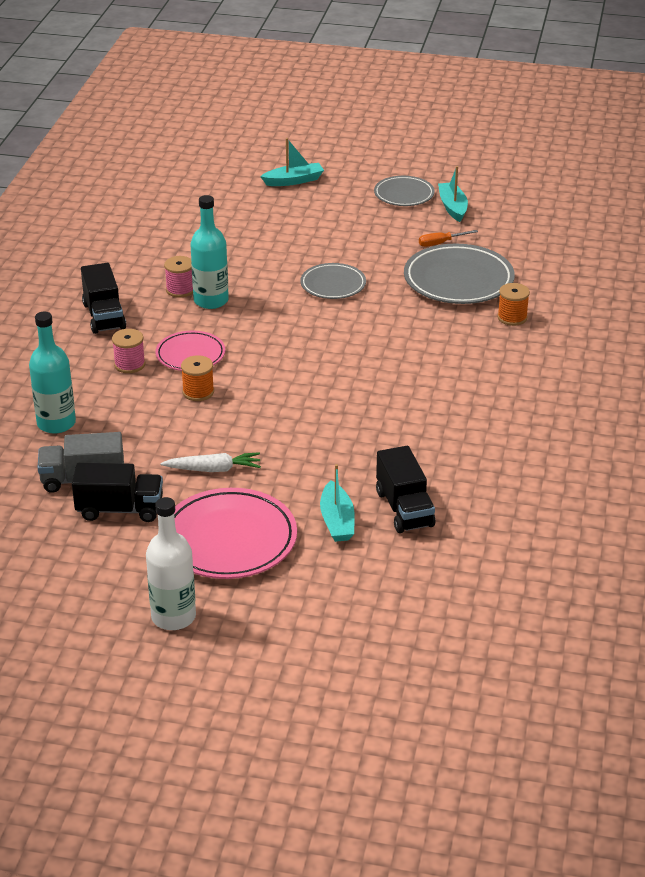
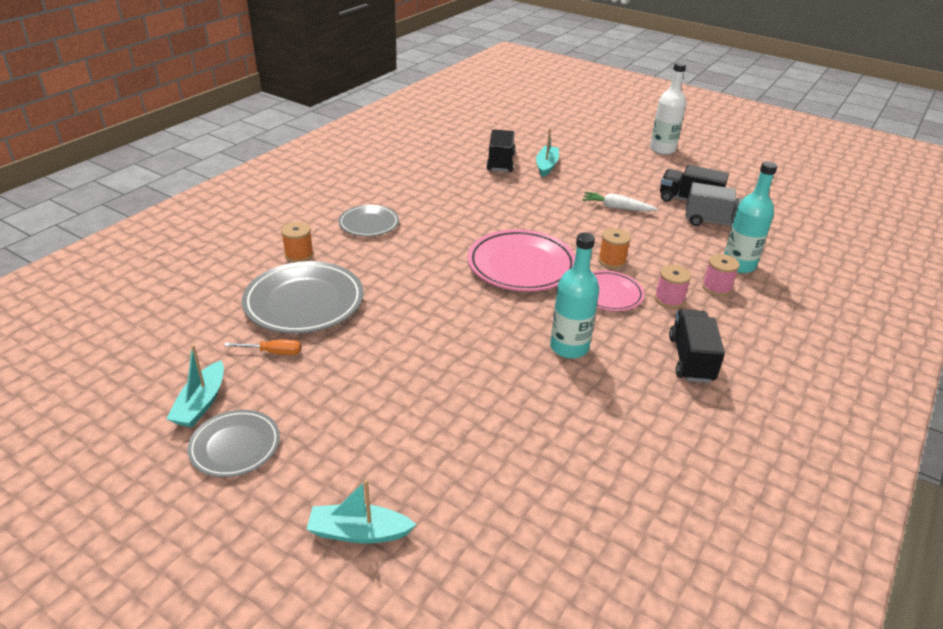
camera: 160 degrees left, 0 degrees up
(180, 290) = (598, 371): pink spool -> pink spool (716, 287)
(229, 540) = (619, 172): pink plate -> pink plate (521, 266)
(333, 285) = (431, 331): grey plate -> grey plate (369, 224)

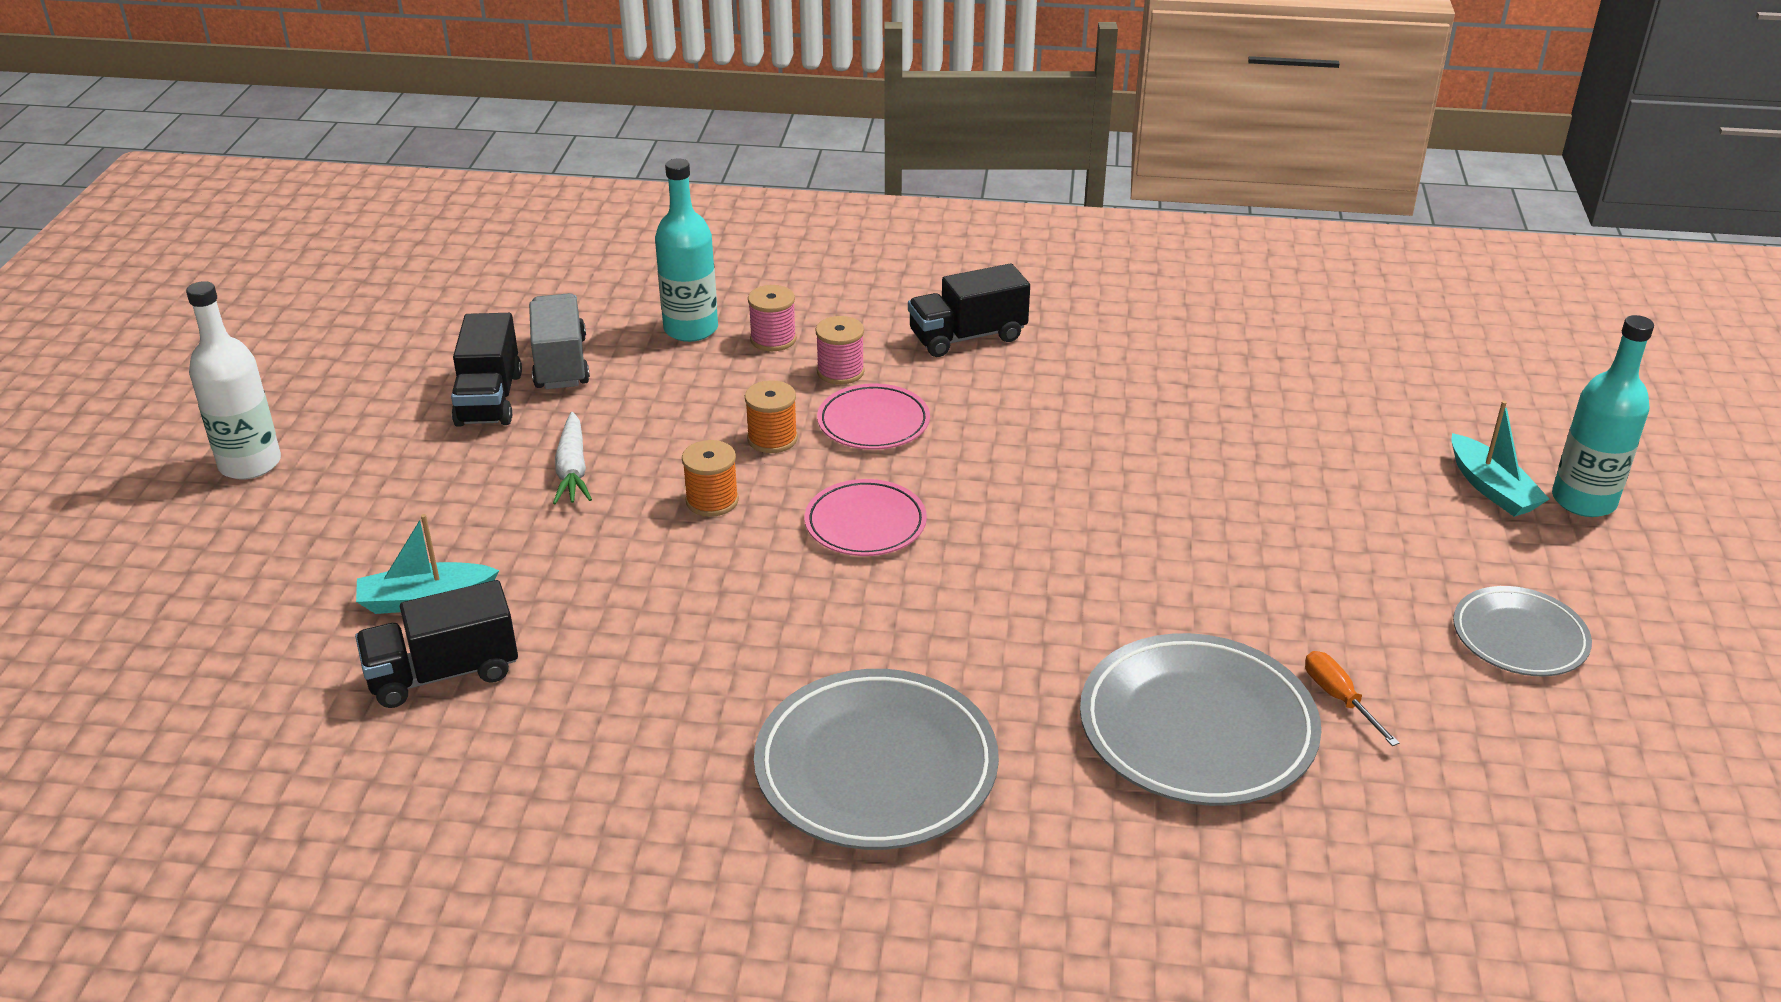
camera: 115 degrees left, 0 degrees up
(201, 403) = (1504, 714): turquoise boat -> none
(299, 255) = (1072, 815): orange spool -> orange spool (712, 501)
(369, 224) = (876, 768): grey plate -> grey plate, size x1.69
(521, 266) = (865, 524): pink plate -> pink plate, size x0.59
(569, 347) = (1036, 429): turquoise bottle -> turquoise bottle (1583, 500)

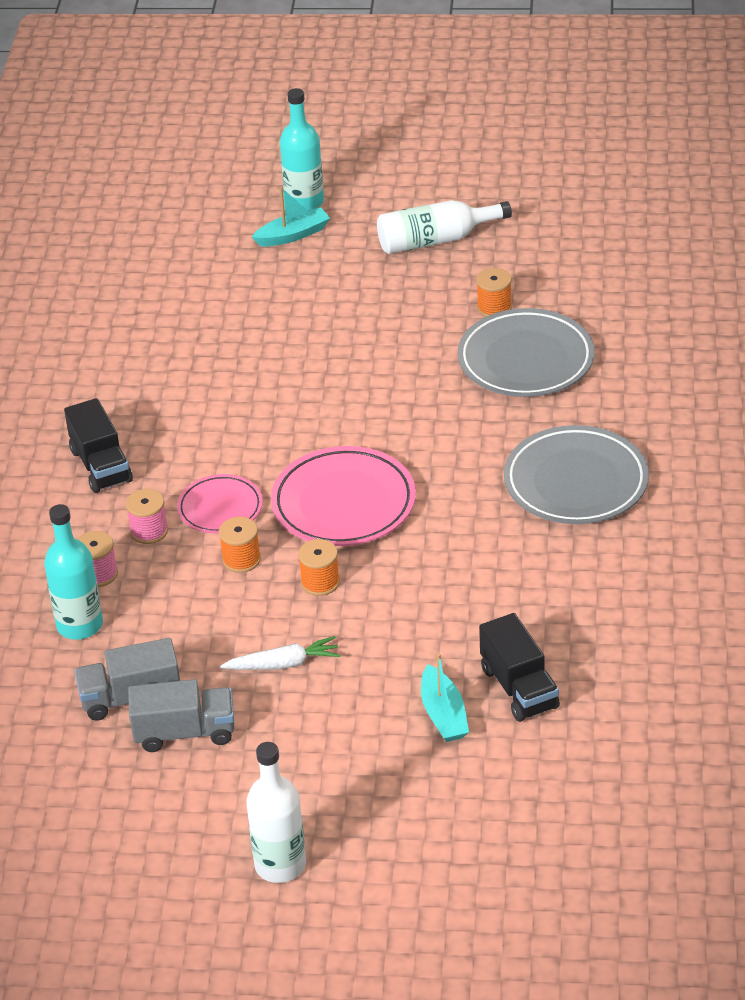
camera: 90 degrees left, 5 degrees up
(489, 399) = (185, 732): black truck -> grey truck
(865, 524) = (343, 503): pink plate -> pink plate, size x1.69
(1339, 698) = (494, 308): orange screwdriver -> orange spool
(1519, 637) = (435, 240): grey plate -> white bottle

